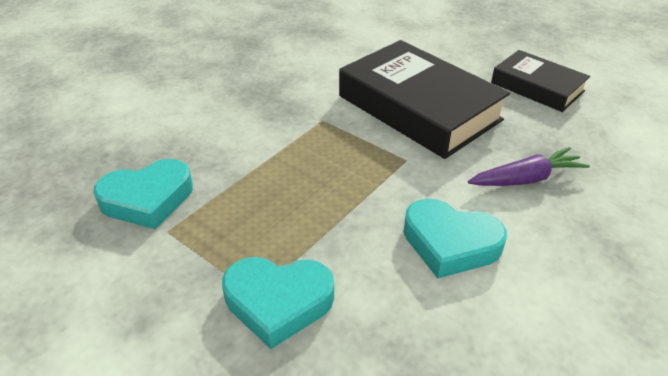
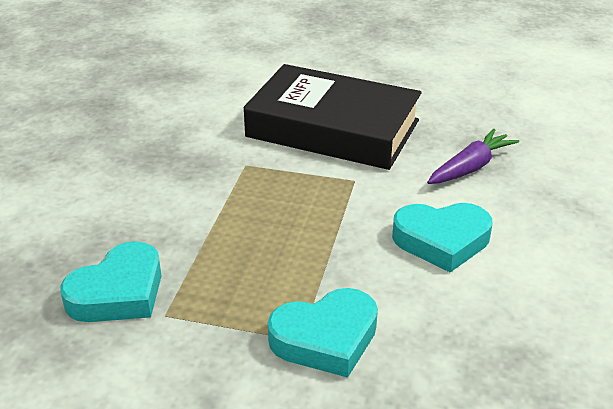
camera: 25 degrees left, 5 degrees down
(537, 87) = (429, 82): black book -> none

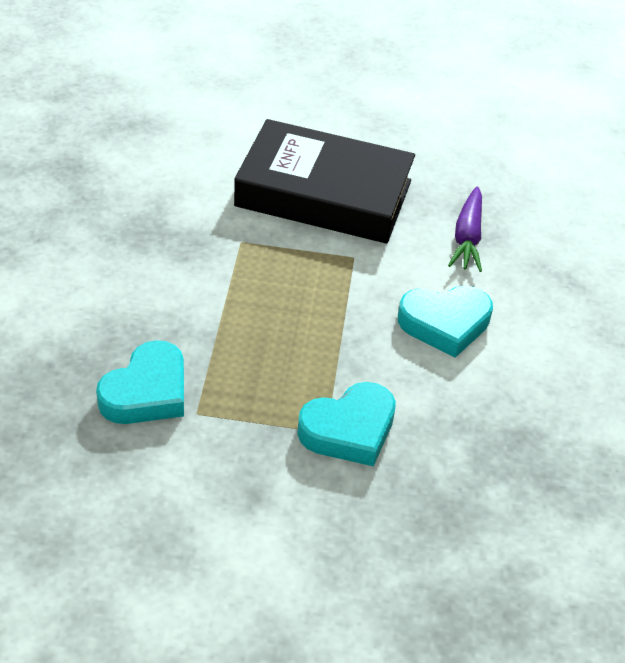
camera: 10 degrees left, 10 degrees up
(471, 167) = (467, 238): purple carrot -> purple carrot turned 150 degrees clockwise

